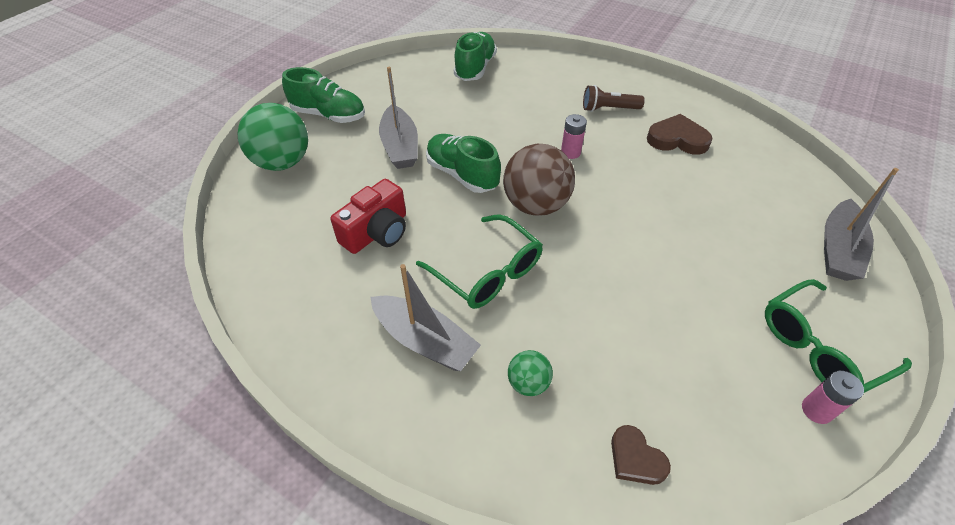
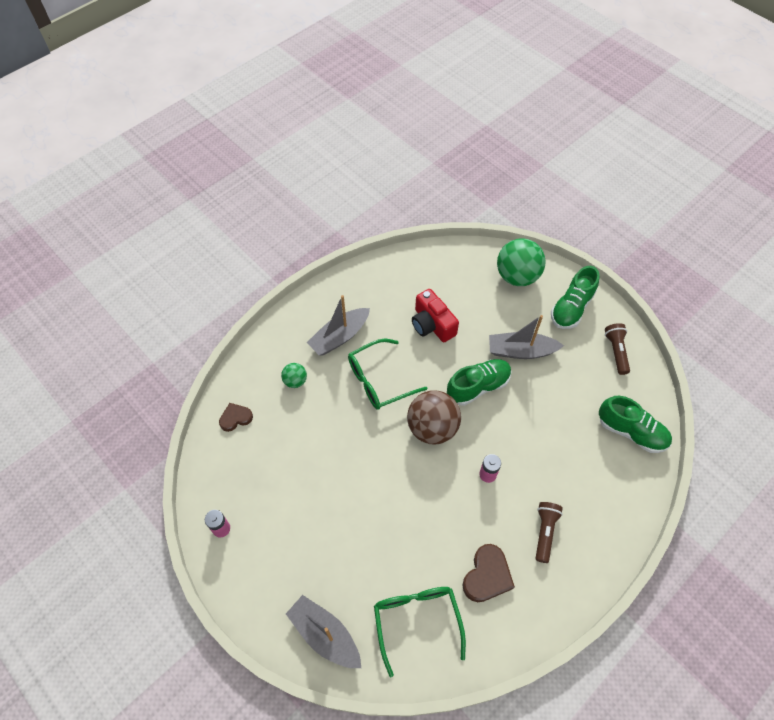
camera: 105 degrees right, 10 degrees up
(383, 82) = (616, 351): none -> brown flashlight
(819, 347) = (256, 559): green glasses -> green glasses (417, 621)

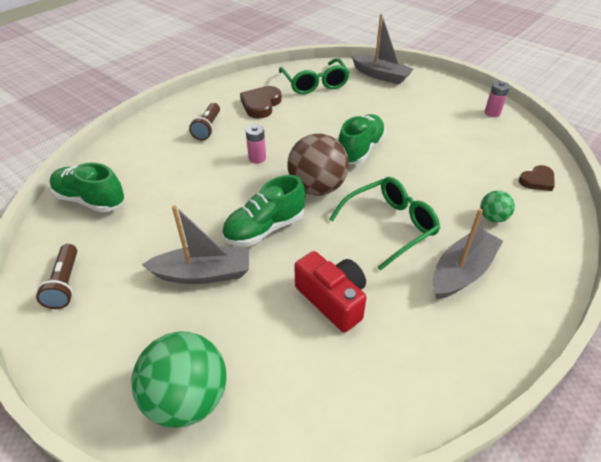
camera: 175 degrees right, 15 degrees down
(571, 308) = (107, 345): green shoe -> green shoe (360, 150)

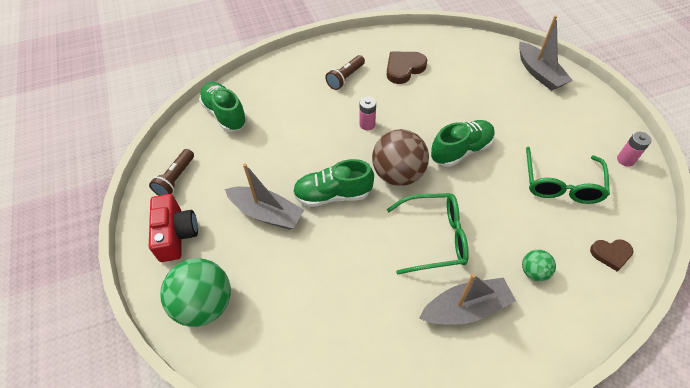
camera: 30 degrees right, 10 degrees up
(315, 84) = (467, 62): green glasses -> green glasses (561, 184)
(332, 299) = (345, 280): red camera -> red camera (176, 234)

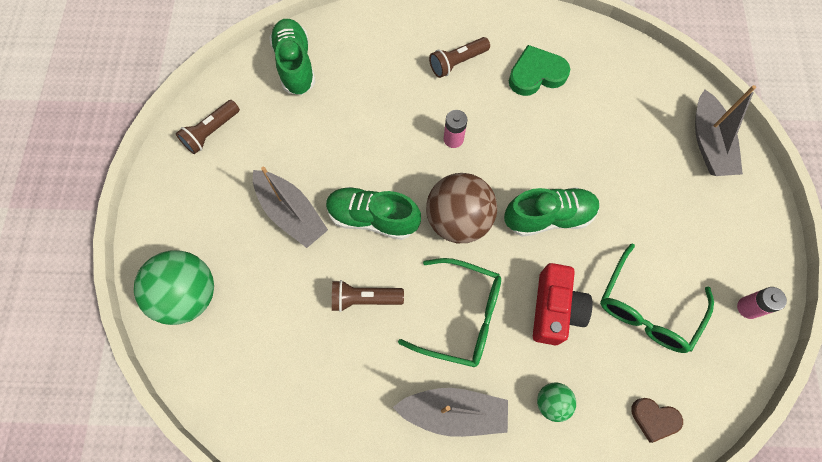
camera: 20 degrees right, 15 degrees up
(176, 234) = (188, 202): red camera -> red camera (555, 309)
(354, 253) = (364, 299): none -> brown flashlight
(404, 69) = (536, 74): brown heart -> green heart

